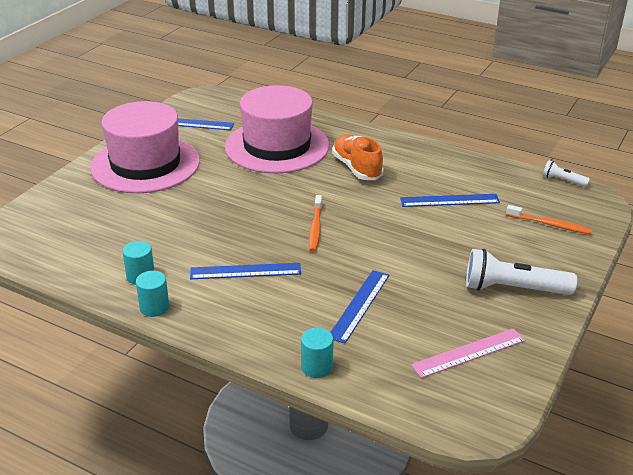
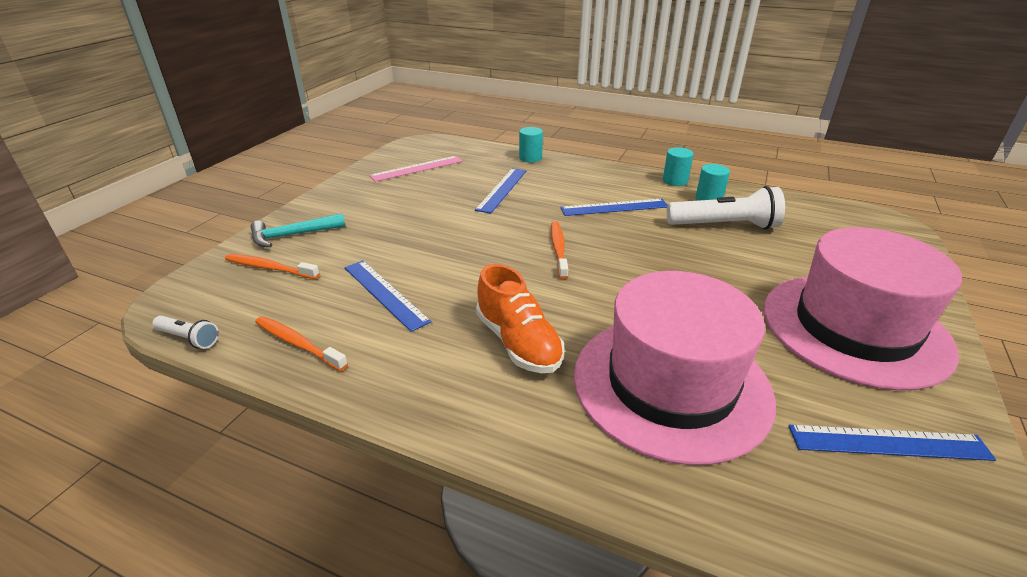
camera: 175 degrees right, 0 degrees up
(449, 200) = (385, 293): blue ruler -> blue ruler turned 60 degrees clockwise
(492, 174) = (298, 343): none -> orange toothbrush
(513, 289) = (357, 206): white flashlight -> white flashlight (724, 226)
(555, 255) = (293, 235): none -> turquoise hammer

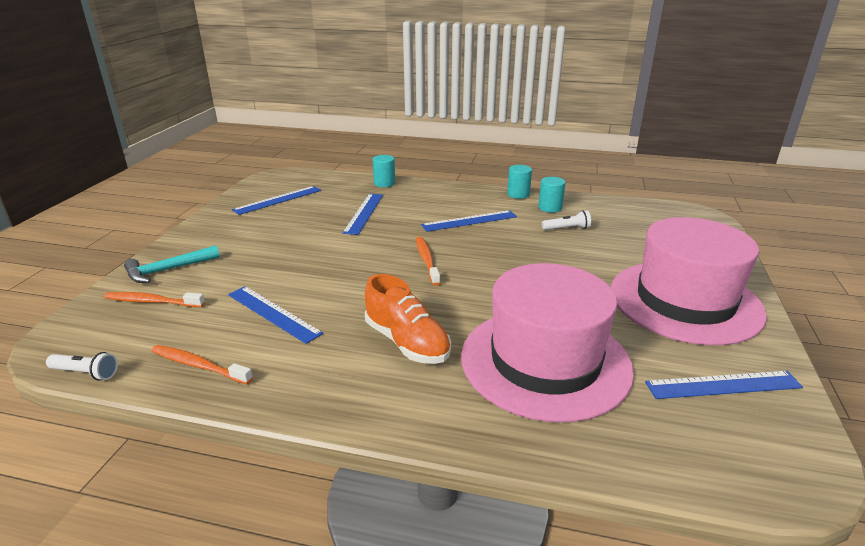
camera: 10 degrees left, 5 degrees down
(417, 168) = (278, 200): pink ruler -> blue ruler
(724, 226) = (567, 229): white flashlight -> white flashlight, size x0.50

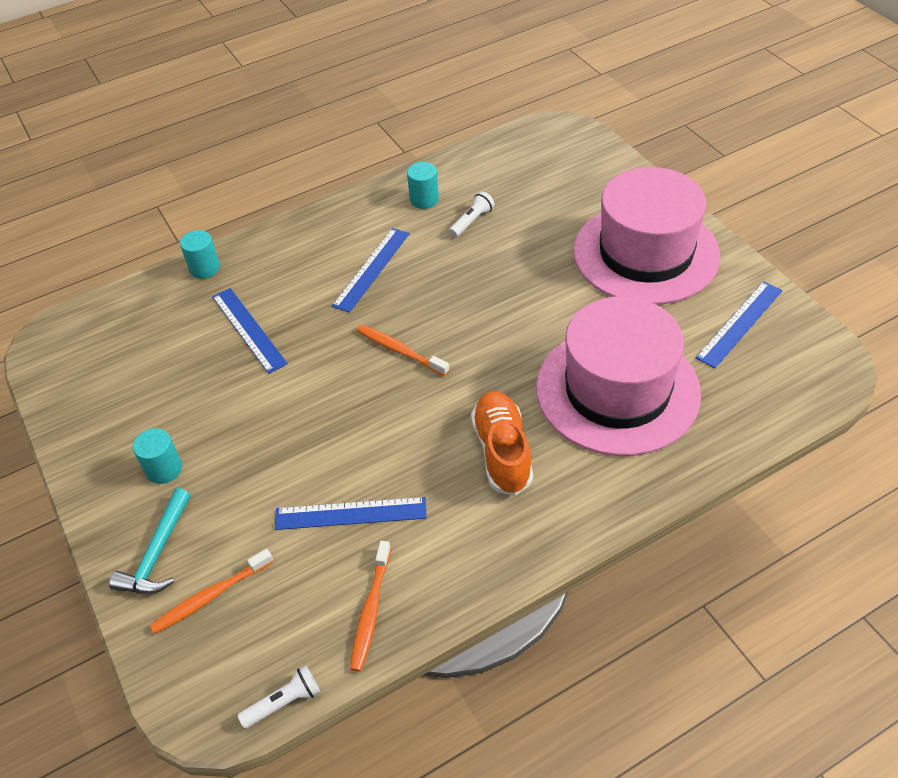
camera: 40 degrees left, 20 degrees up
(199, 365) = (371, 611): orange toothbrush -> orange toothbrush turned 60 degrees counterclockwise
(278, 200) = (116, 376): blue ruler -> none
(407, 342) = (502, 452): orange shoe -> orange shoe turned 105 degrees counterclockwise
(518, 194) = (371, 197): turquoise cylinder -> turquoise cylinder (164, 469)

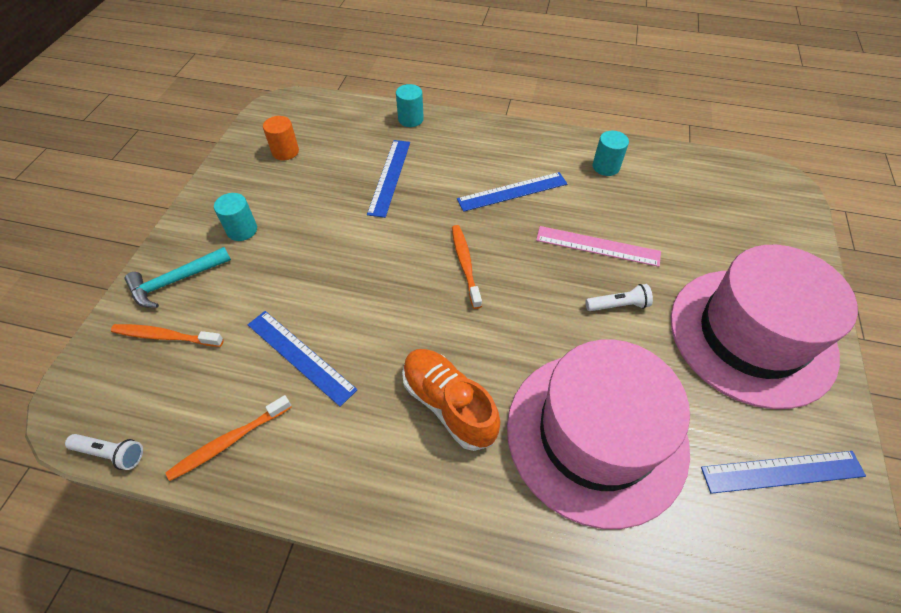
camera: 40 degrees right, 5 degrees up
(113, 377) = (285, 151): none -> orange cylinder
(472, 221) = (625, 206): white flashlight -> white flashlight (618, 305)
(484, 265) = (597, 246): none -> pink ruler
(502, 452) = (448, 404): orange shoe -> orange shoe turned 75 degrees counterclockwise

